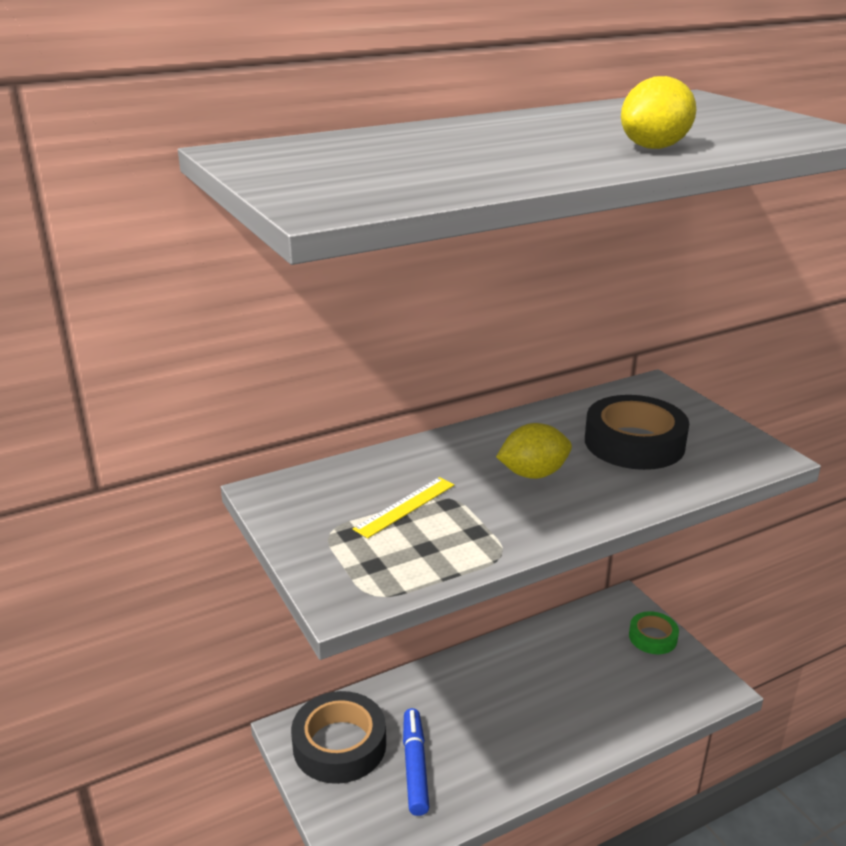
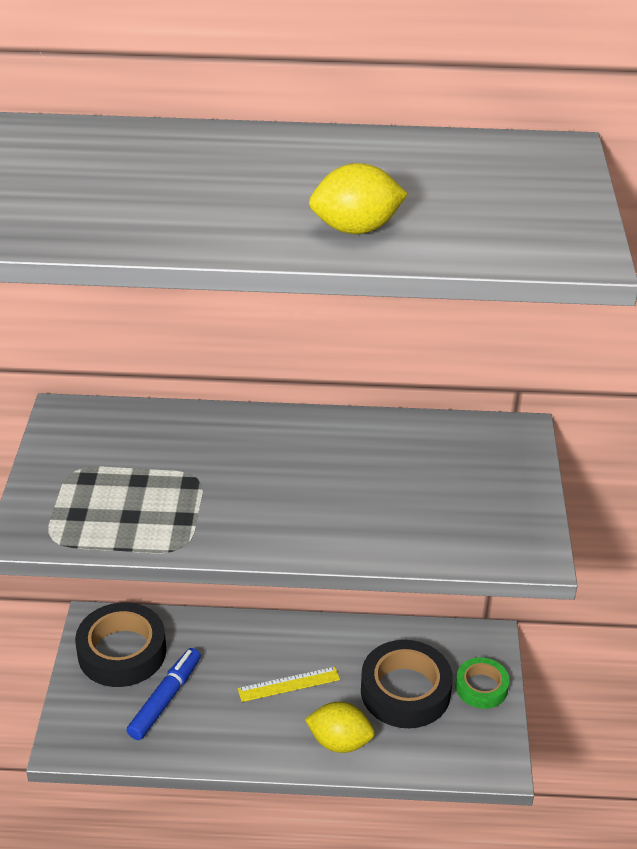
camera: 30 degrees right, 10 degrees up
(405, 507) = (153, 471): yellow ruler -> yellow ruler (289, 684)
(533, 474) = (291, 483): yellow lemon -> yellow lemon (339, 742)
(634, 443) = (420, 488): black tape -> black tape (405, 691)

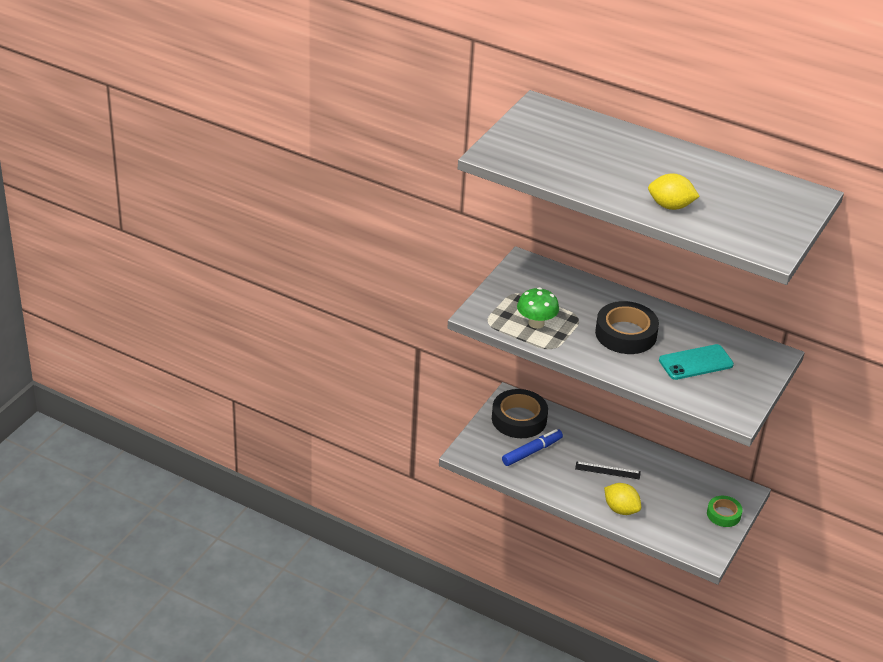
camera: 25 degrees right, 0 degrees up
(134, 511) = (536, 323): none -> green mushroom
(289, 684) = (607, 470): yellow ruler -> black ruler
(405, 691) = (675, 499): black tape -> black tape (625, 334)
(416, 487) = (696, 362): none -> turquoise phone

